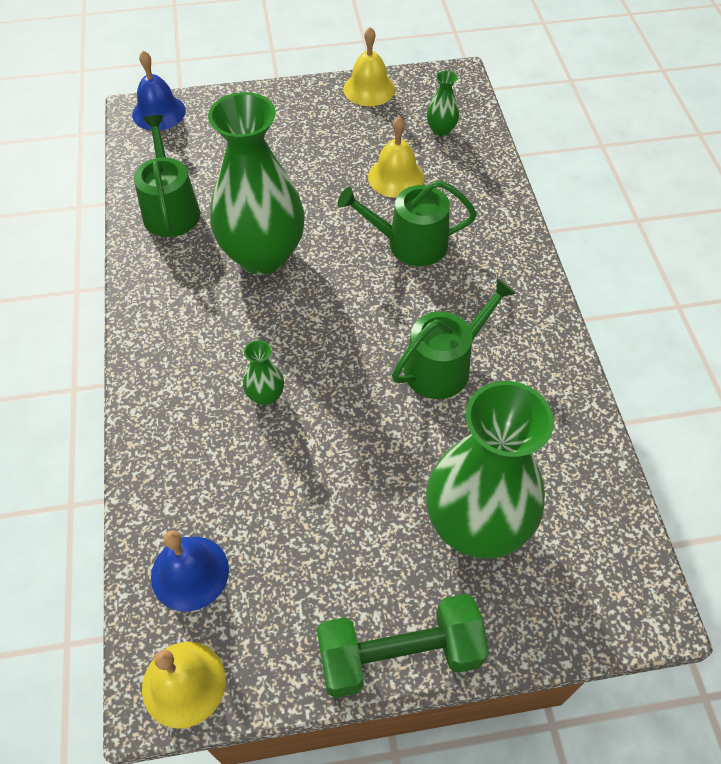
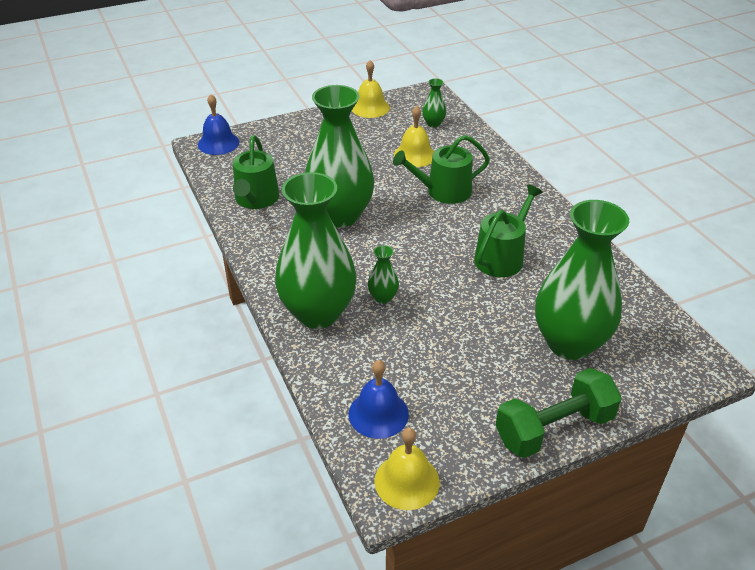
camera: 15 degrees left, 15 degrees down
(170, 209) = (256, 199): green watering can -> green watering can turned 150 degrees counterclockwise
(177, 401) = (318, 313): none -> green vase

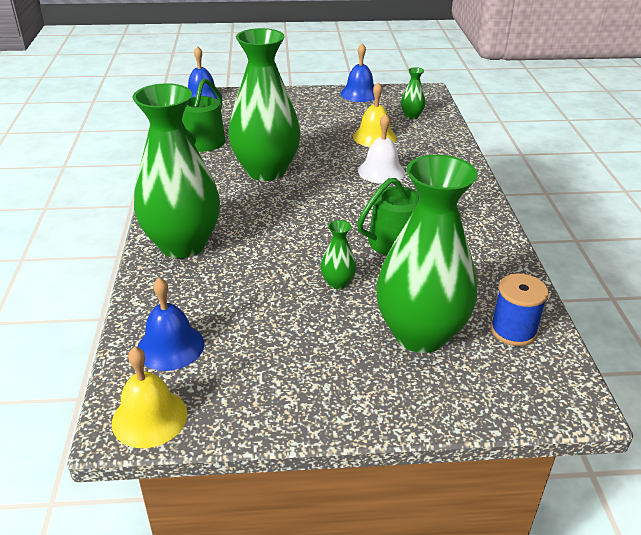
camera: 20 degrees right, 5 degrees down
(370, 107) = (359, 93): yellow bell -> blue bell
(383, 297) = (254, 246): green vase -> green vase (337, 283)
(443, 191) = (381, 171): green watering can -> white bell
(554, 428) = (344, 413): green dumbbell -> none
(635, 319) = (513, 330): none -> blue spool

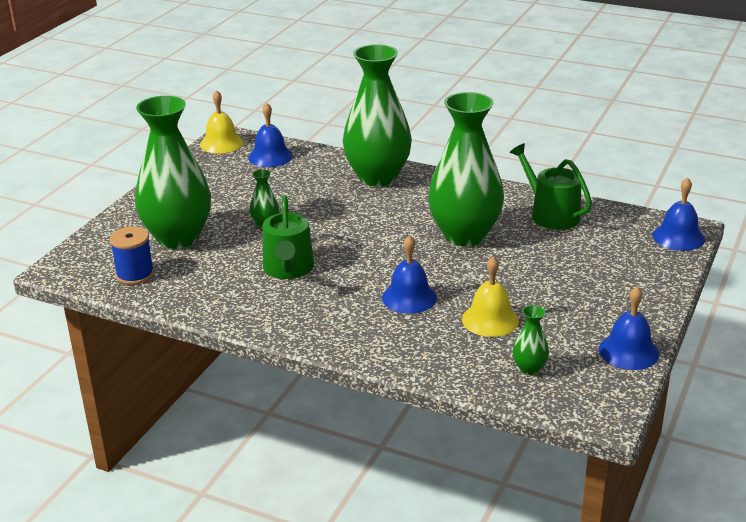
camera: 120 degrees right, 5 degrees down
(381, 171) = (409, 297): white bell -> blue bell

